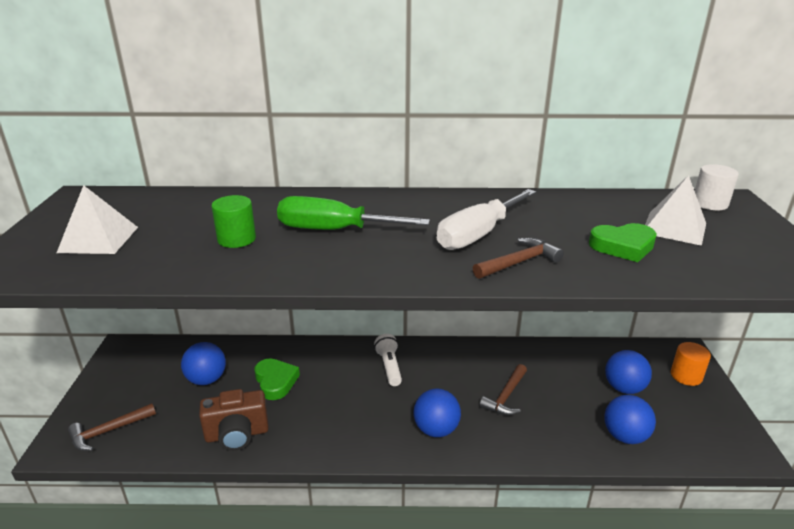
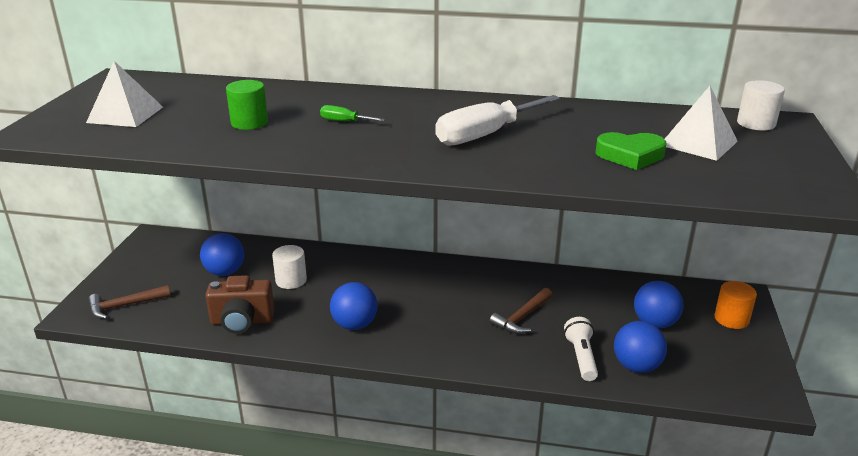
camera: 10 degrees right, 0 degrees up
(275, 381) = (291, 280): green heart -> white cylinder
(334, 230) = (344, 121): green screwdriver -> green screwdriver, size x0.45
(389, 367) = (409, 278): white flashlight -> white flashlight (581, 357)
(436, 429) = (438, 338): blue ball -> blue ball (354, 325)
(519, 262) = (513, 161): brown hammer -> none

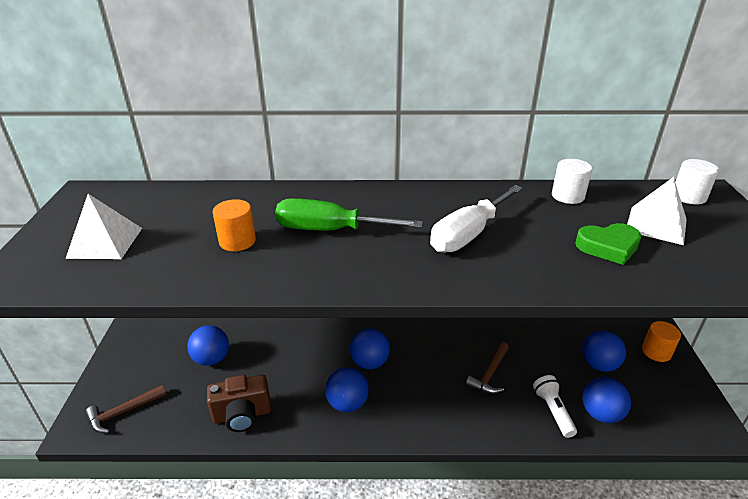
camera: 10 degrees left, 5 degrees up
(249, 123) = (237, 241): green cylinder -> orange cylinder
(291, 280) = (275, 360): white cylinder -> white cylinder (567, 196)
(344, 121) = (330, 230): green screwdriver -> green screwdriver, size x2.20
(391, 293) = (369, 362): none -> blue ball

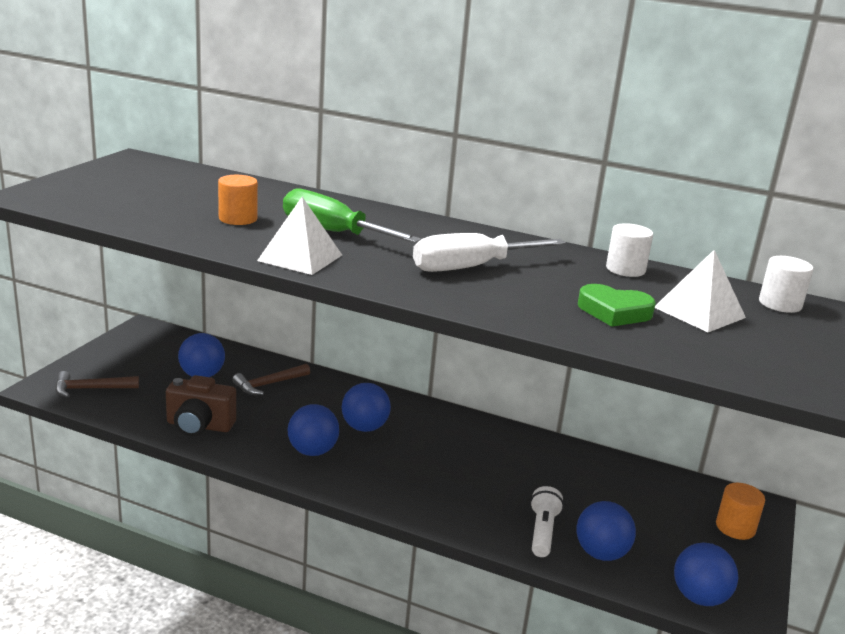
camera: 20 degrees right, 10 degrees down
(105, 242) = (123, 193): white pyramid -> white pyramid (300, 258)
(489, 374) = (494, 479): brown hammer -> brown hammer (268, 384)
(599, 365) = (642, 514): blue ball -> blue ball (699, 597)

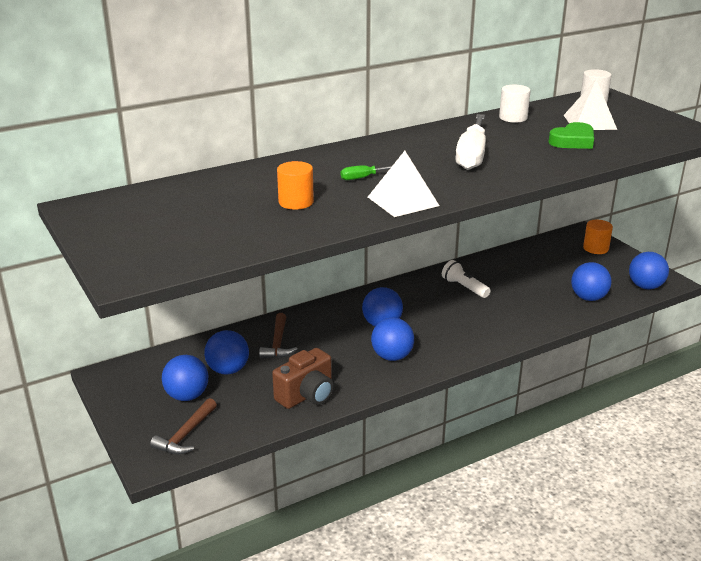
camera: 50 degrees left, 5 degrees up
(146, 371) = (187, 396): none -> blue ball
(333, 232) = (362, 178): green screwdriver -> green screwdriver, size x0.45
(542, 532) = (554, 307): white flashlight -> white flashlight (464, 287)

